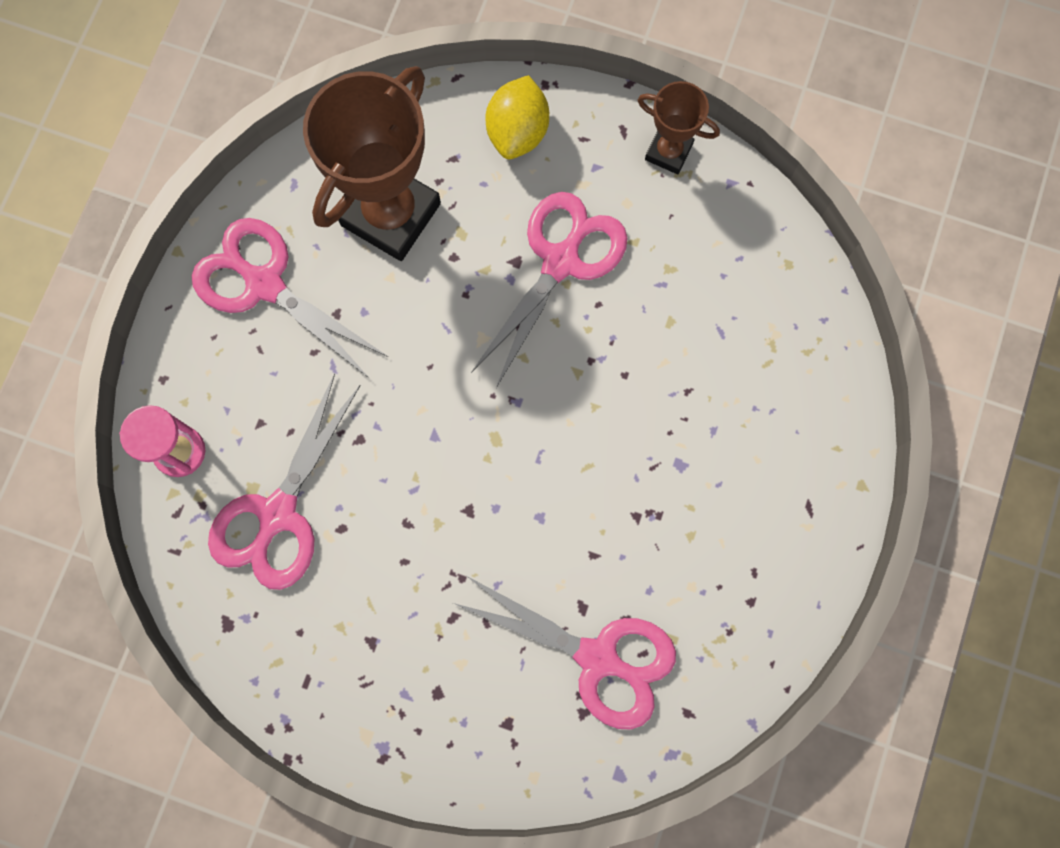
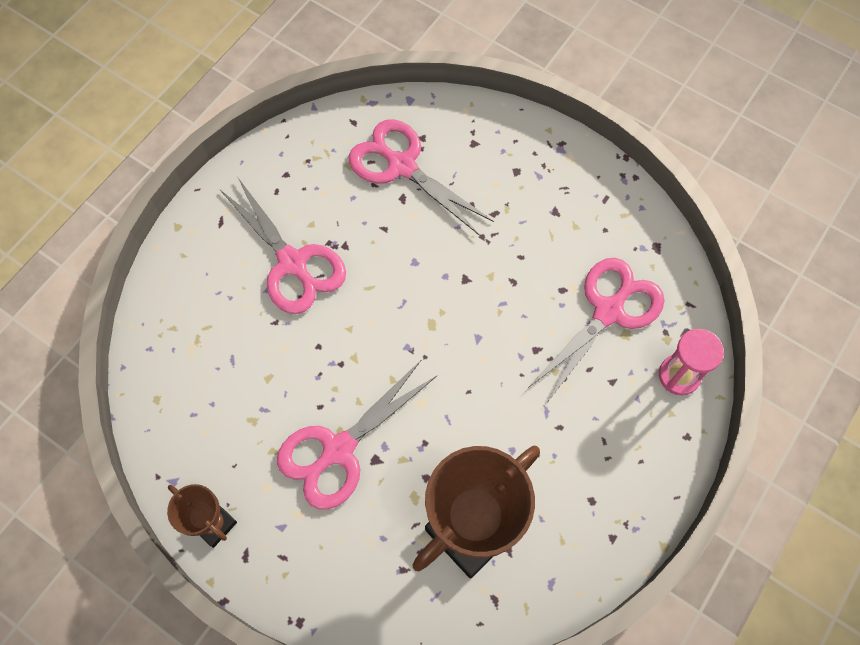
camera: 165 degrees left, 10 degrees down
(265, 284) = (591, 495): pink scissors -> pink scissors (292, 263)
(518, 132) = (338, 580): yellow lemon -> none

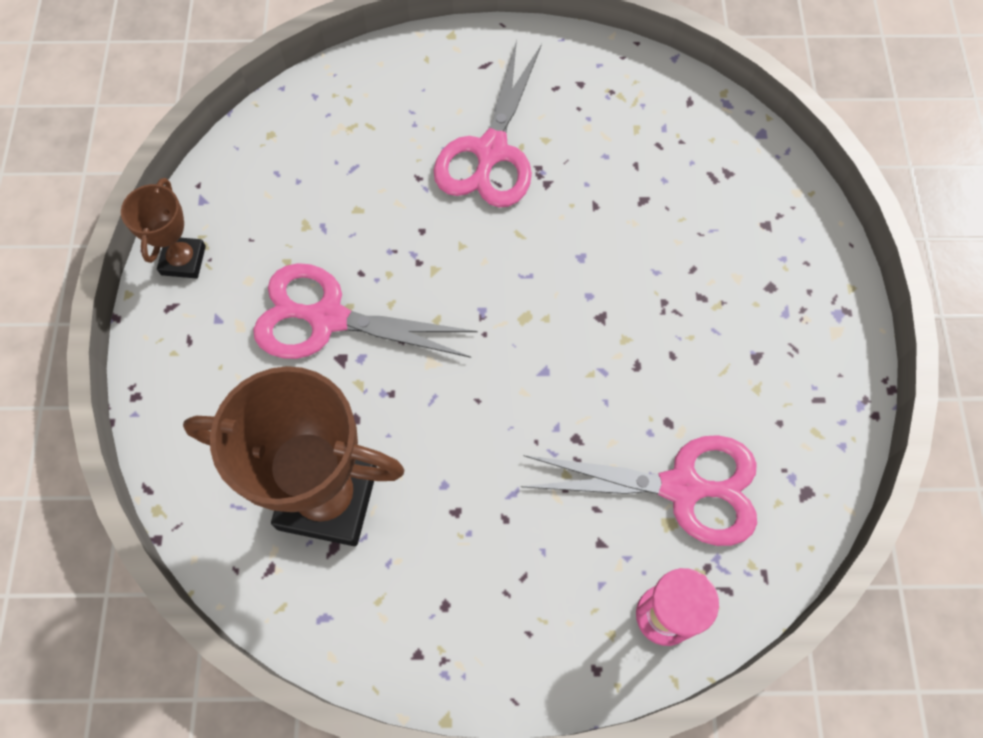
camera: 55 degrees right, 0 degrees up
(402, 166) = (679, 176): pink scissors -> none

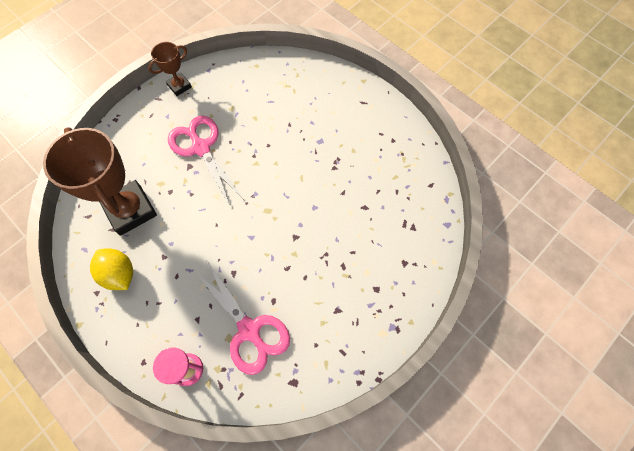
camera: 45 degrees right, 0 degrees up
(421, 597) = (119, 274): none -> yellow lemon
(491, 151) = (327, 137): pink scissors -> none

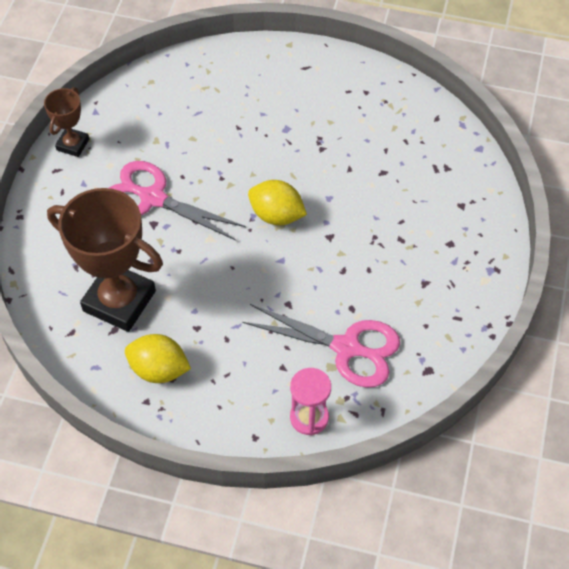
camera: 30 degrees left, 10 degrees down
(270, 202) = (276, 215): none -> yellow lemon

